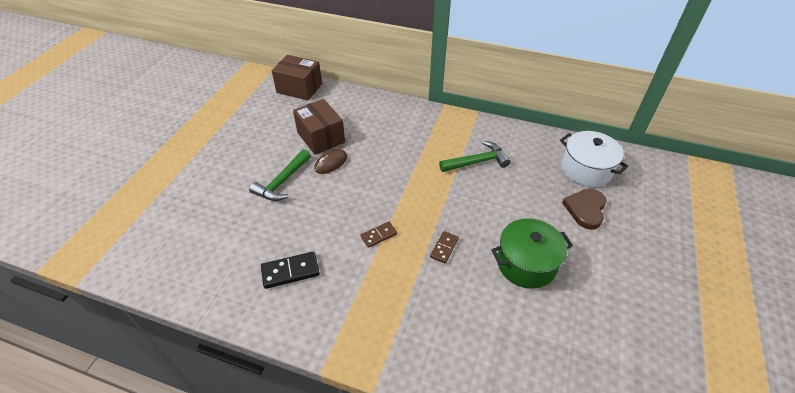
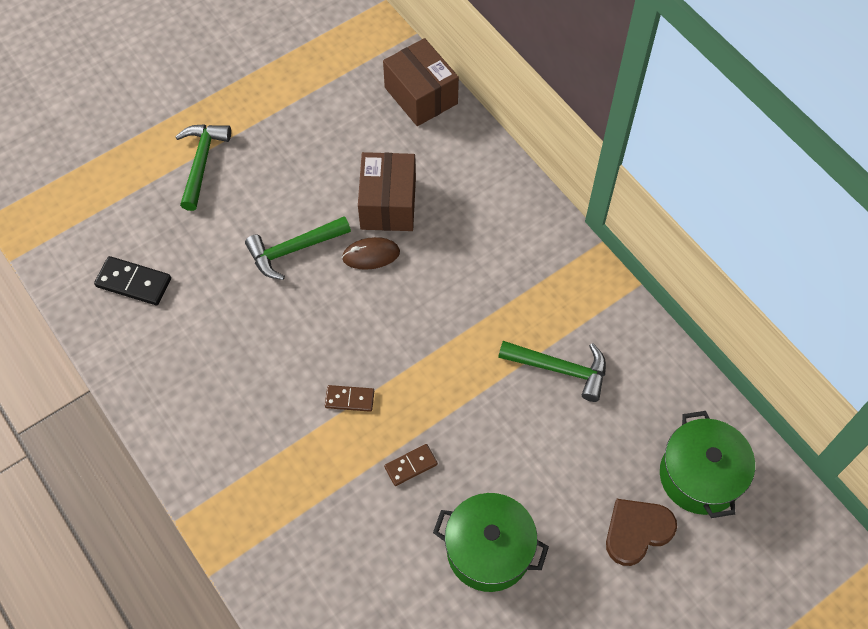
camera: 35 degrees right, 15 degrees up
(189, 169) = (201, 162): none -> green hammer
(290, 271) = (222, 383): black domino -> black domino (133, 282)
(586, 170) = (700, 476): white pot -> green pot

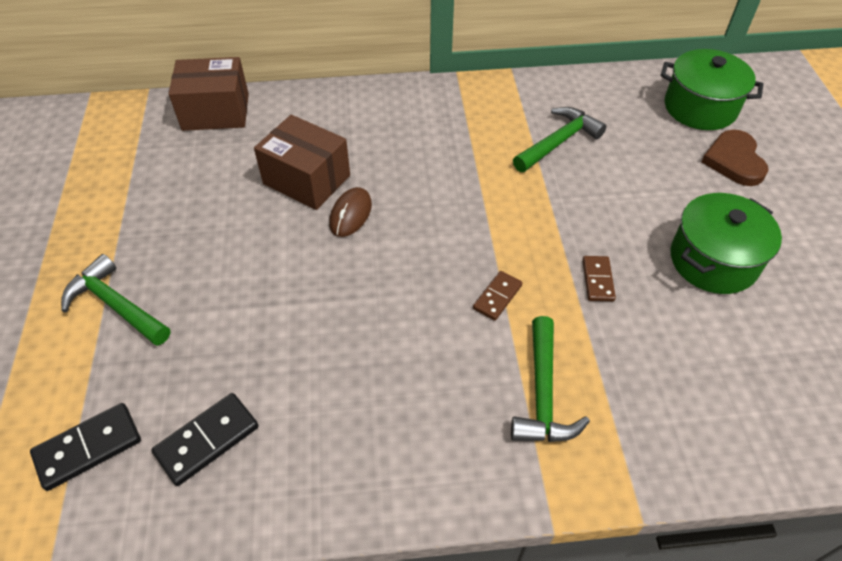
camera: 60 degrees left, 10 degrees down
(96, 222) = (88, 448): none -> black domino
(293, 250) = (294, 270): green hammer -> green hammer (543, 394)

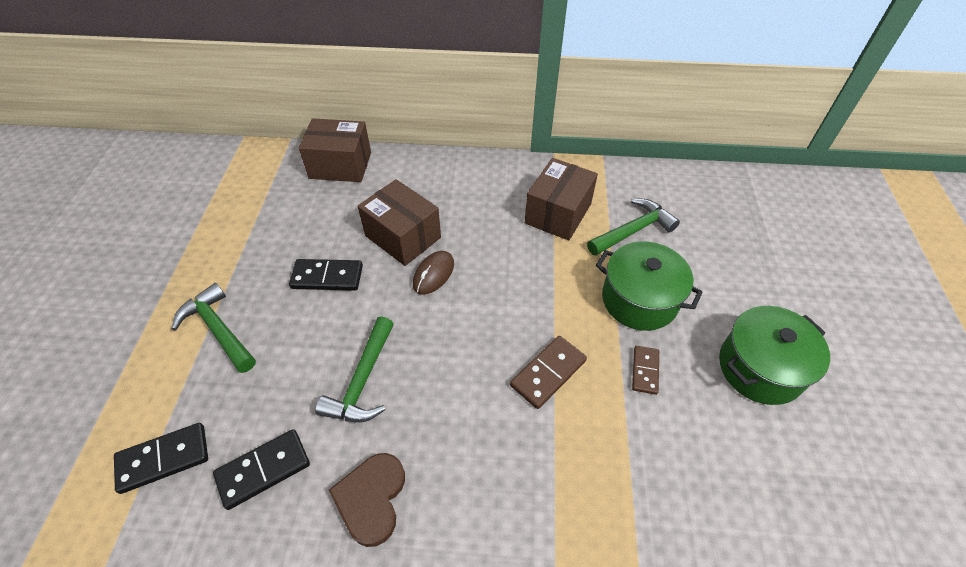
camera: 10 degrees right, 0 degrees up
(230, 233) = (327, 277): none -> black domino
(474, 134) = (558, 213): none -> brown box
(497, 297) = (548, 373): brown domino -> brown domino, size x1.53
(543, 394) = (572, 477): green hammer -> green hammer (362, 381)
(700, 107) = (773, 214): green pot -> green pot (639, 300)
(734, 161) = (797, 270): brown heart -> brown heart (371, 499)

